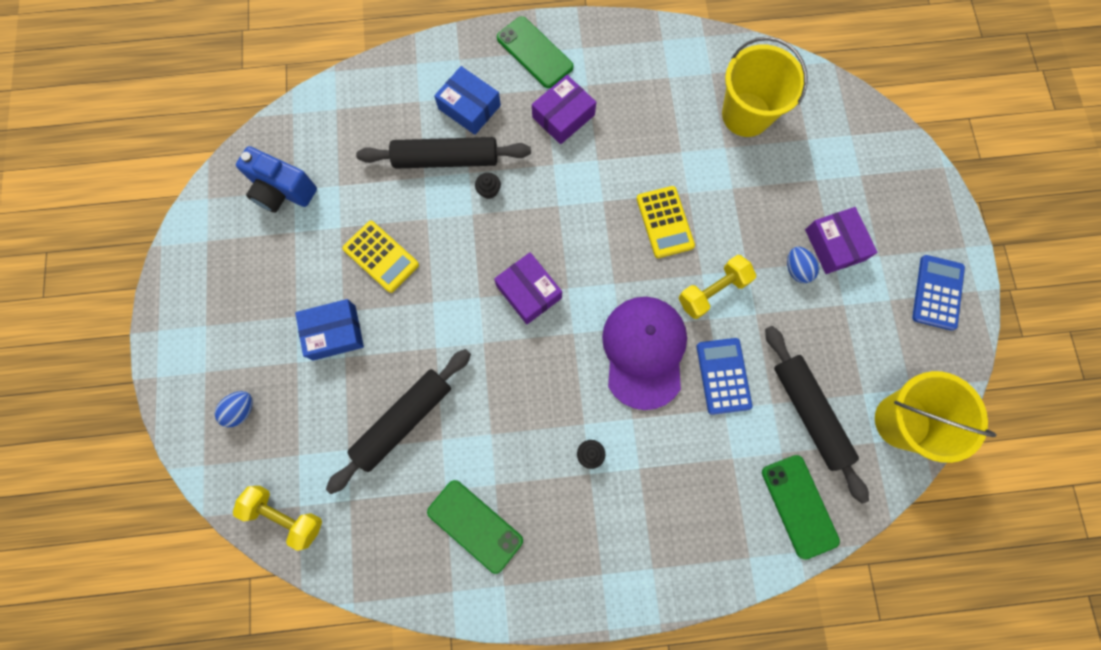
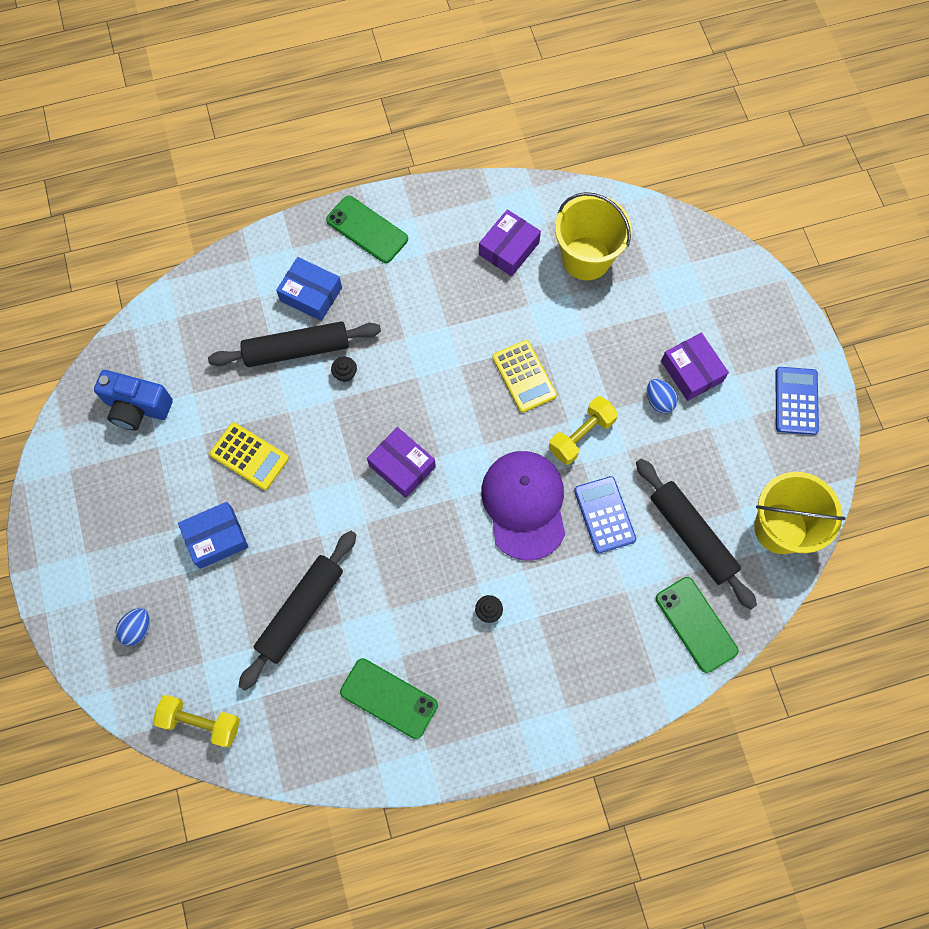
camera: 10 degrees left, 5 degrees down
(563, 116) = (406, 288): purple box -> purple box (509, 248)

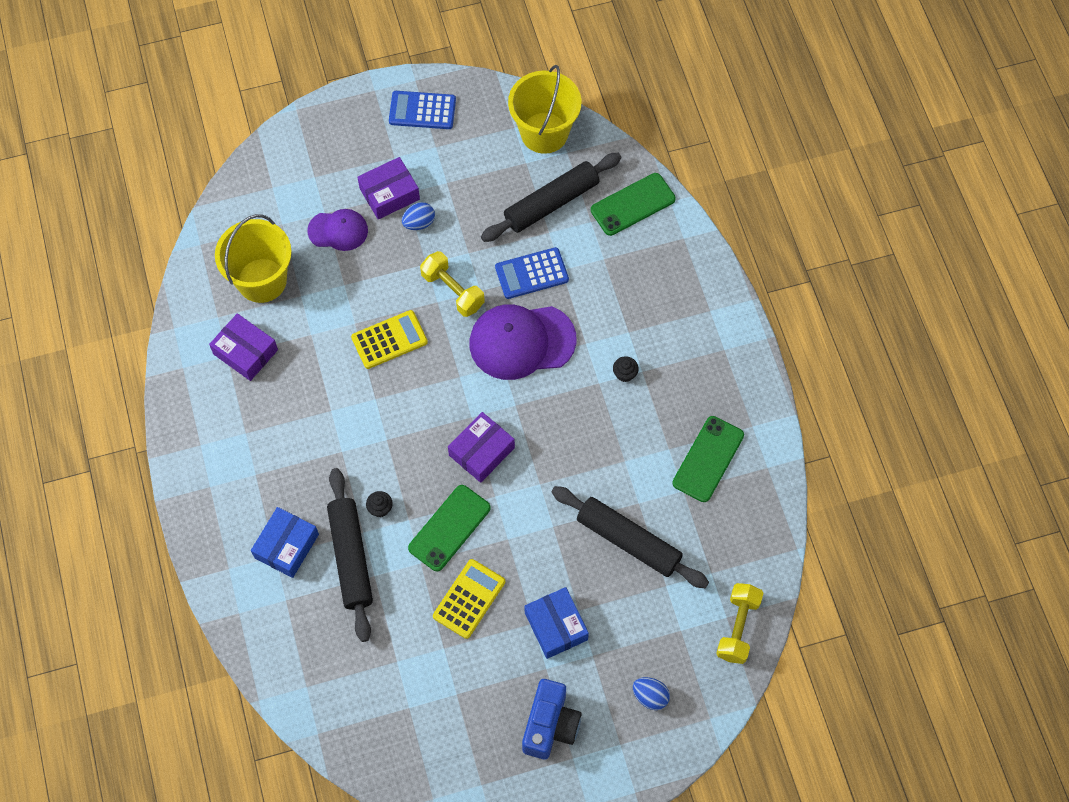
camera: 90 degrees left, 5 degrees down
(137, 408) = (412, 719): blue camera -> blue camera (550, 725)
(367, 229) = (212, 491): green phone -> green phone (449, 528)
(645, 324) = (338, 230): none -> purple cap

